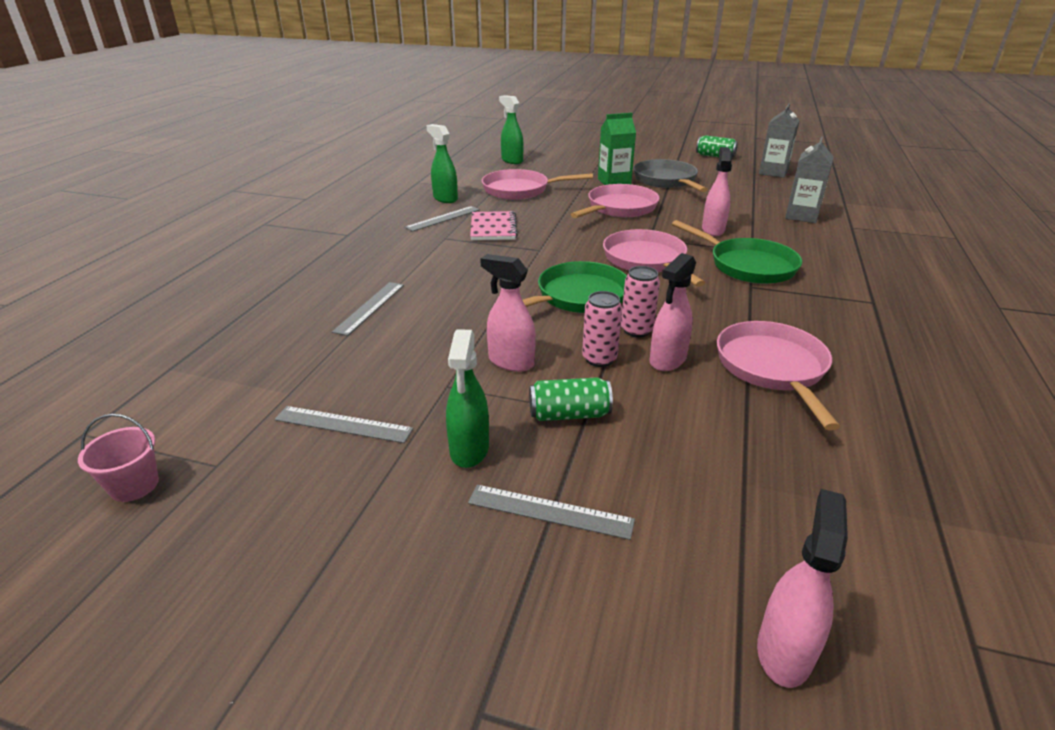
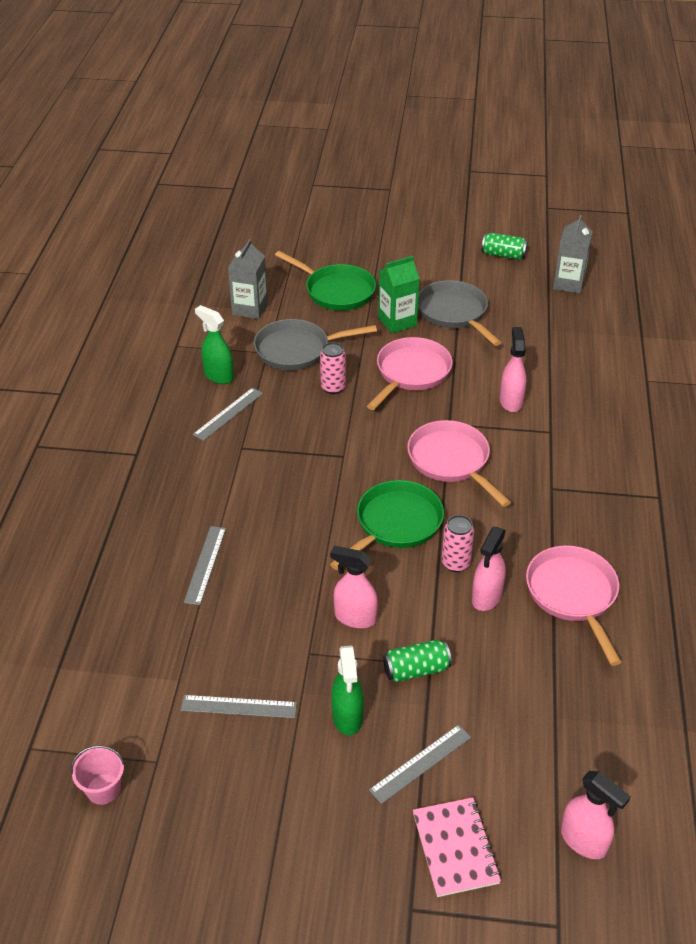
camera: 10 degrees left, 10 degrees up
(493, 228) = (286, 424): pink notebook -> pink notebook (455, 848)
(512, 160) = (272, 289): green spray bottle -> none
(520, 190) = (297, 350): pink pan -> grey pan
(550, 512) = (421, 763): grey ruler -> grey ruler turned 45 degrees counterclockwise
(599, 359) = (429, 603): pink can -> pink can (333, 387)
(747, 265) = (547, 457): green pan -> green pan (336, 291)
(784, 651) = (584, 841): pink spray bottle -> pink spray bottle turned 120 degrees clockwise
(801, 216) = (598, 366): grey carton -> grey carton (250, 309)

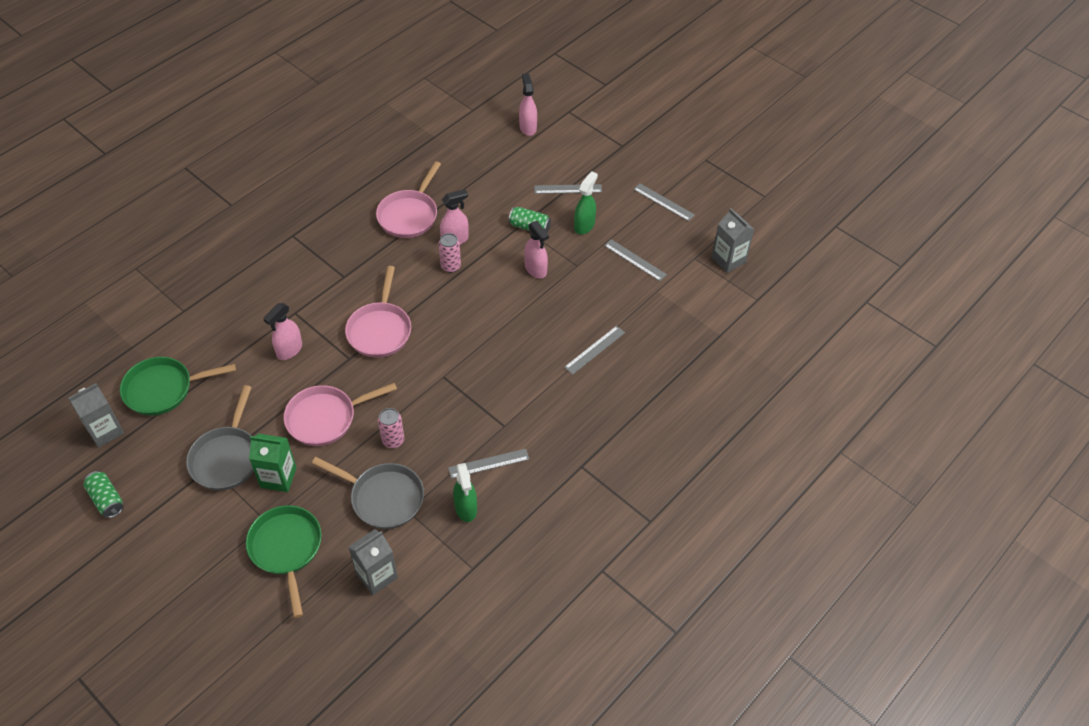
camera: 145 degrees left, 10 degrees up
(103, 789) = (728, 260): pink bucket -> grey carton
(264, 834) = (663, 202): none -> grey ruler
(395, 524) = (459, 309): green pan -> green pan (163, 389)
(455, 848) = (584, 153): pink notebook -> none

